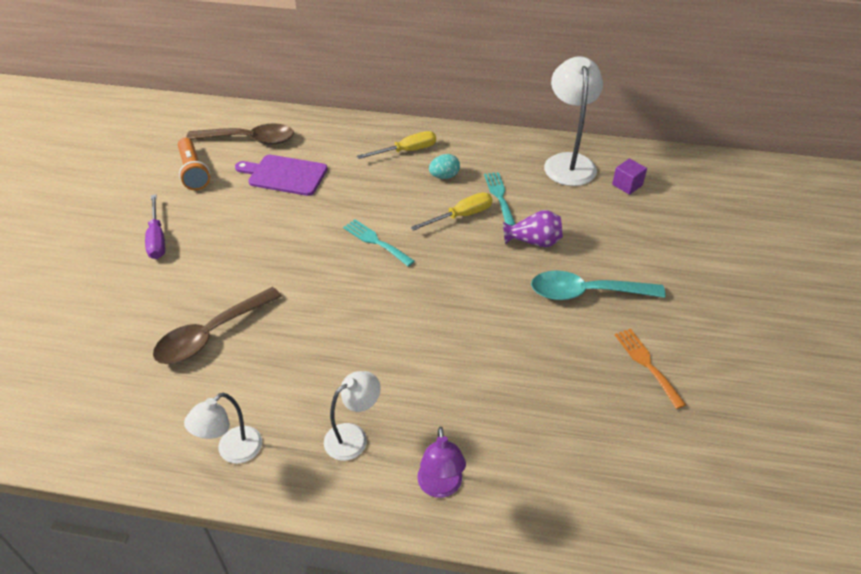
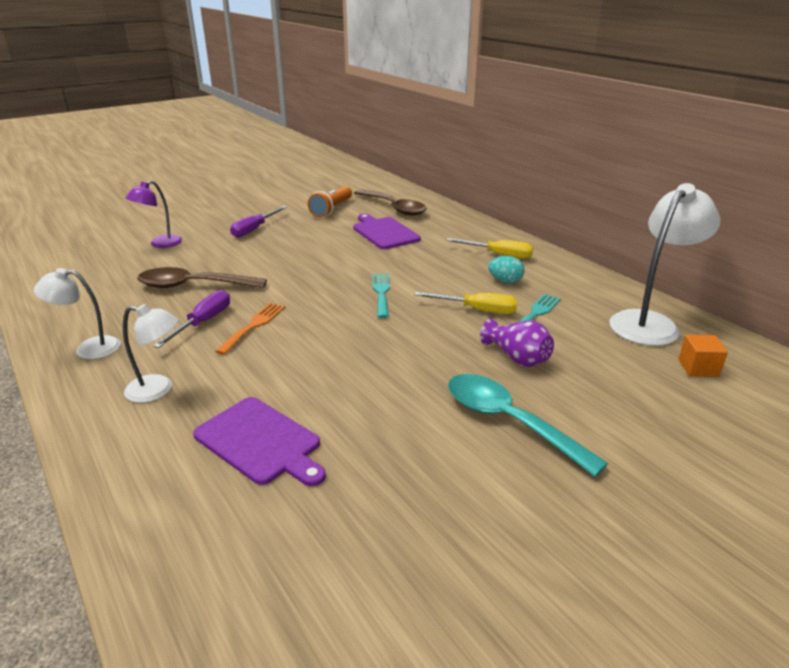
camera: 45 degrees right, 15 degrees down
(285, 361) = (203, 322): none -> purple screwdriver
(440, 487) = (145, 465): purple lamp -> purple lamp (160, 244)
(481, 414) = (260, 442): none -> purple cutting board
(627, 185) = (698, 368): purple cube -> orange cube
(647, 364) = (479, 519): orange fork -> orange fork (254, 326)

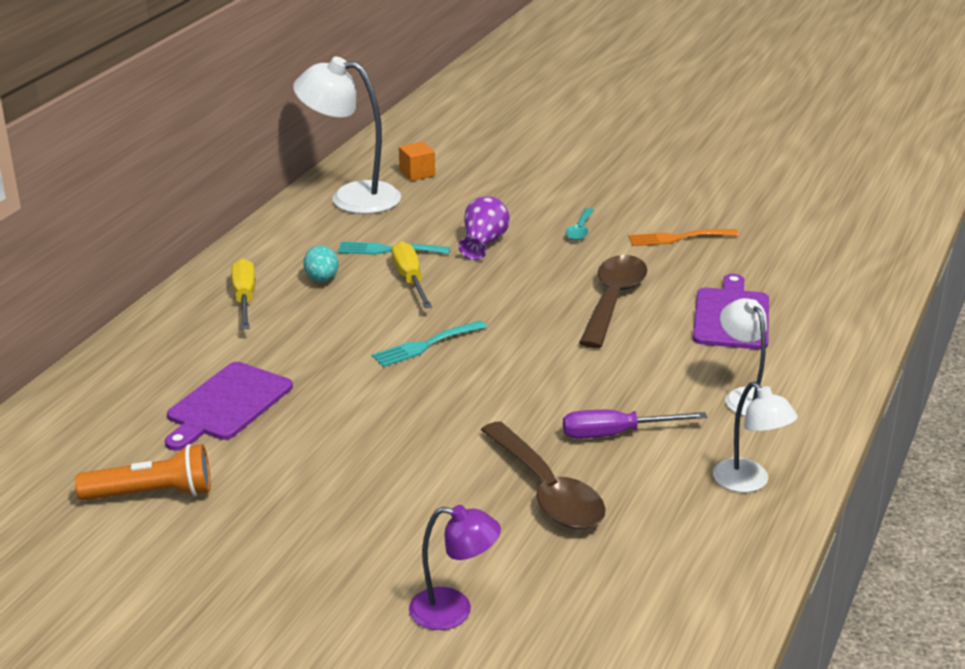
camera: 120 degrees left, 0 degrees up
(254, 229) = (310, 537): purple screwdriver -> none
(254, 326) = (584, 397): orange fork -> orange fork (677, 238)
(394, 208) = (103, 431): brown spoon -> brown spoon (613, 300)
(508, 421) = (580, 230): turquoise spoon -> turquoise spoon, size x0.48

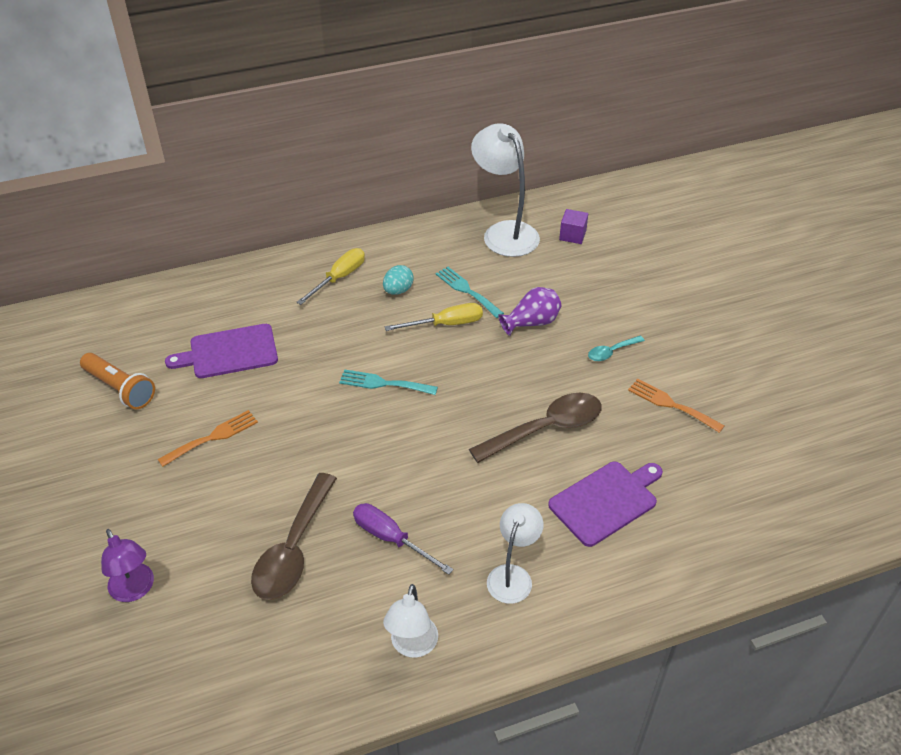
camera: 45 degrees right, 15 degrees up
(327, 469) = (213, 437): none -> orange fork
(410, 280) = (446, 324): yellow screwdriver -> yellow screwdriver turned 45 degrees clockwise
(417, 173) = (572, 235): orange cube -> purple cube

